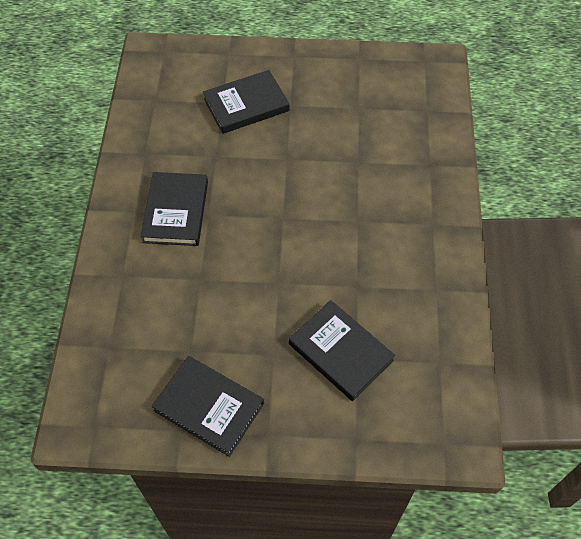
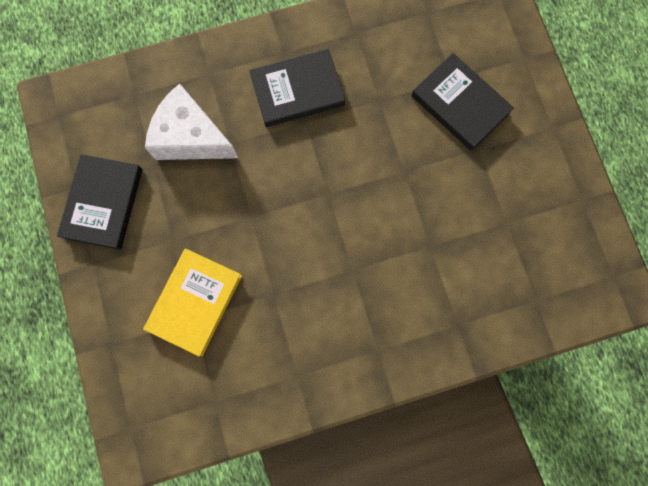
camera: 70 degrees right, 20 degrees up
(178, 309) = (191, 137): none -> white cheese
(340, 352) = (195, 302): black book -> yellow book

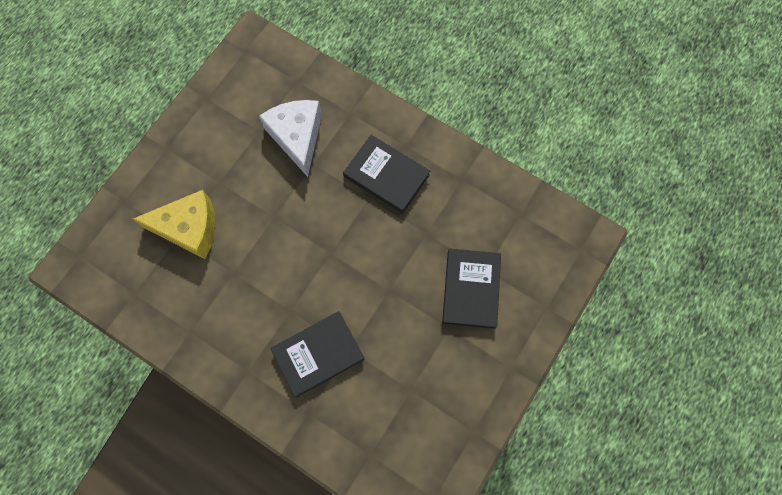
camera: 50 degrees right, 5 degrees down
(103, 203) = (210, 122): black book -> black book (318, 354)
(195, 302) = (189, 229): yellow book -> yellow cheese

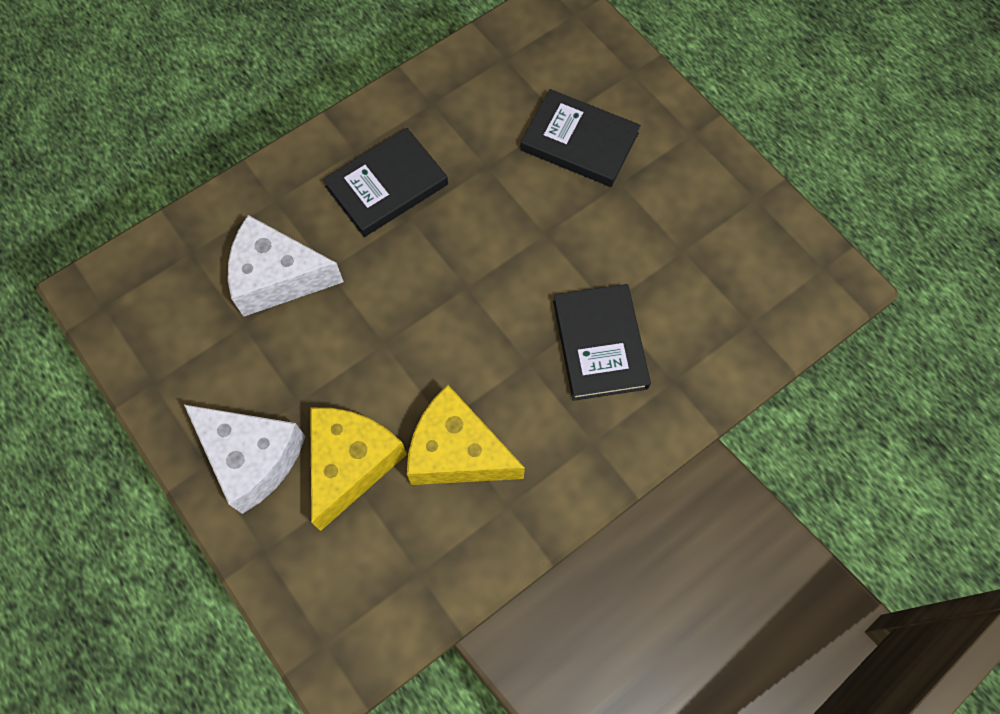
camera: 70 degrees left, 5 degrees down
(176, 172) = (252, 458): none -> white cheese
(215, 288) = (457, 452): none -> yellow cheese

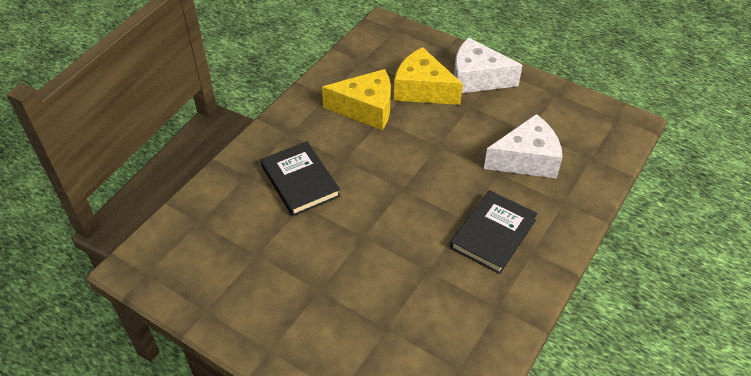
camera: 160 degrees right, 20 degrees down
(351, 463) = (422, 89): yellow cheese -> yellow cheese turned 120 degrees clockwise
(579, 142) = (363, 312): black book -> none

